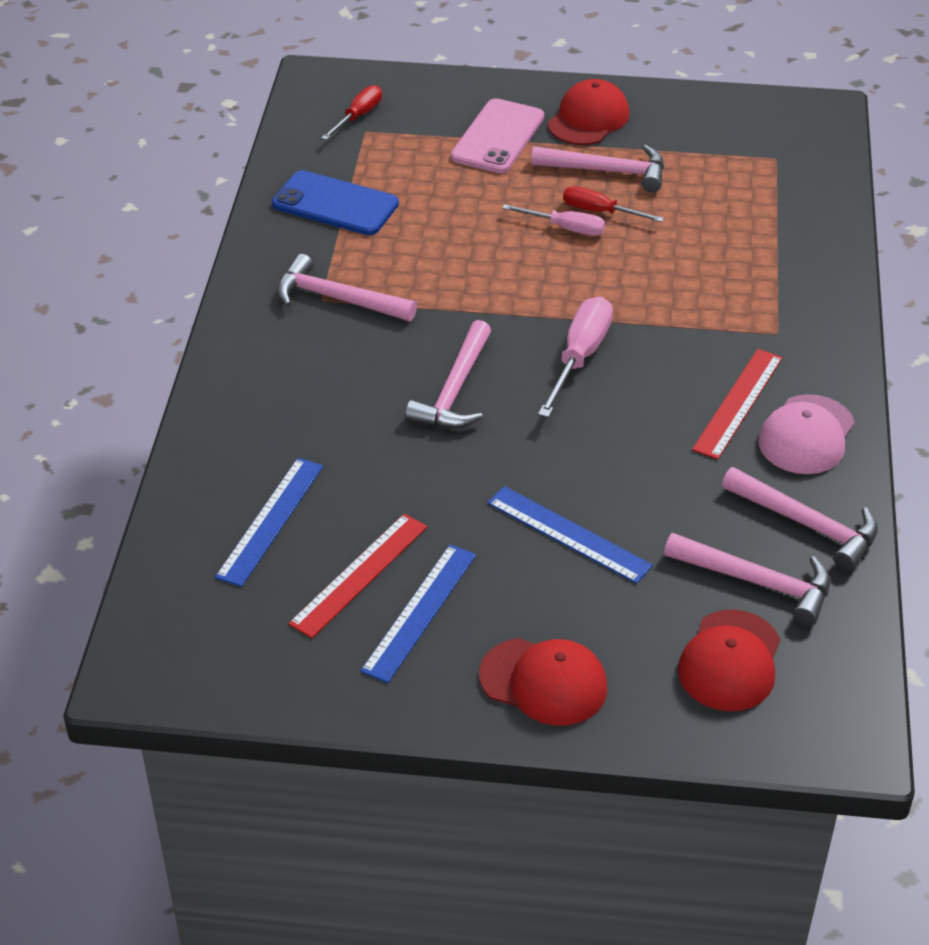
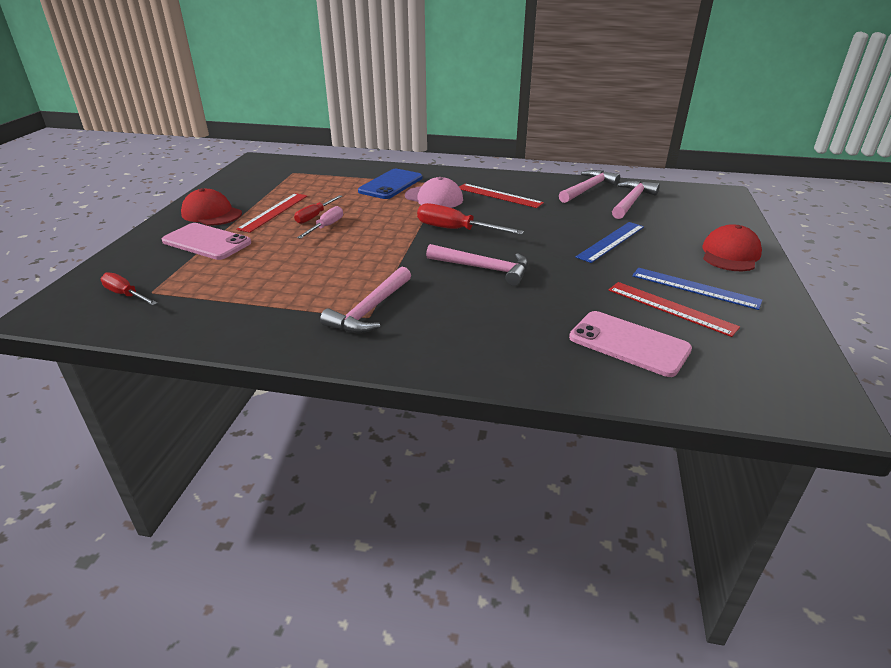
camera: 85 degrees left, 10 degrees down
(270, 520) = (629, 344): blue ruler -> pink phone
(335, 204) = (244, 308): blue phone -> blue phone (391, 184)
(579, 357) = (456, 230): pink screwdriver -> red screwdriver
(607, 171) = (273, 212): pink hammer -> red ruler
(730, 661) = (688, 211): red cap -> none
(806, 435) = (523, 184): pink cap -> pink cap (434, 198)

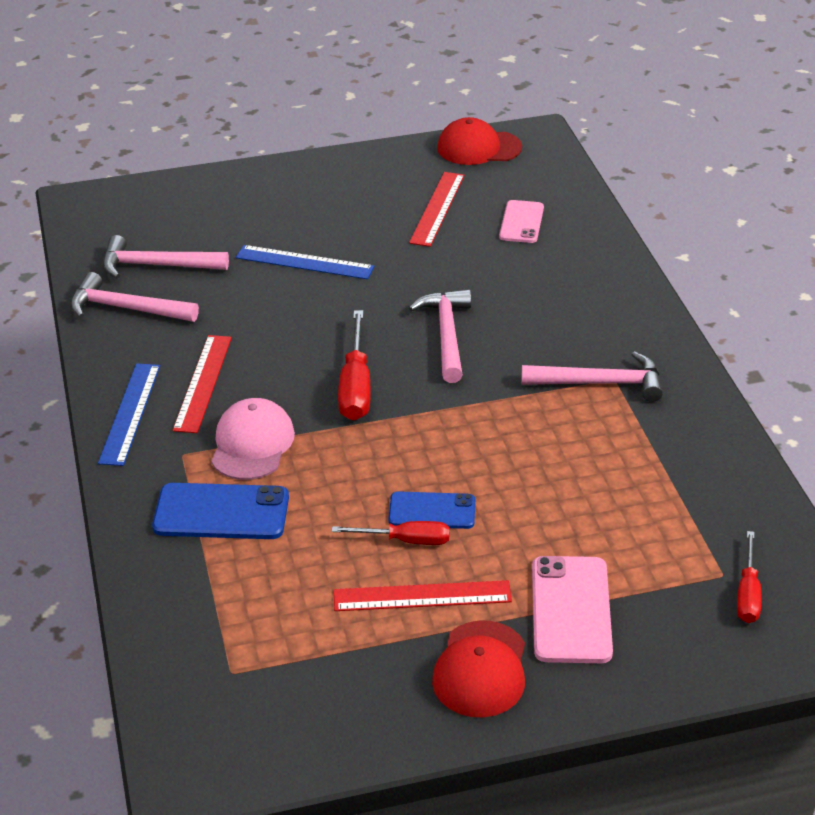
camera: 115 degrees left, 5 degrees up
(326, 227) = (432, 511): pink screwdriver -> blue phone
(629, 344) = (521, 222): pink phone -> pink phone, size x0.65
(694, 288) = (384, 199): blue ruler -> blue ruler (130, 413)
(730, 254) = (283, 185): red cap -> red cap (478, 148)

